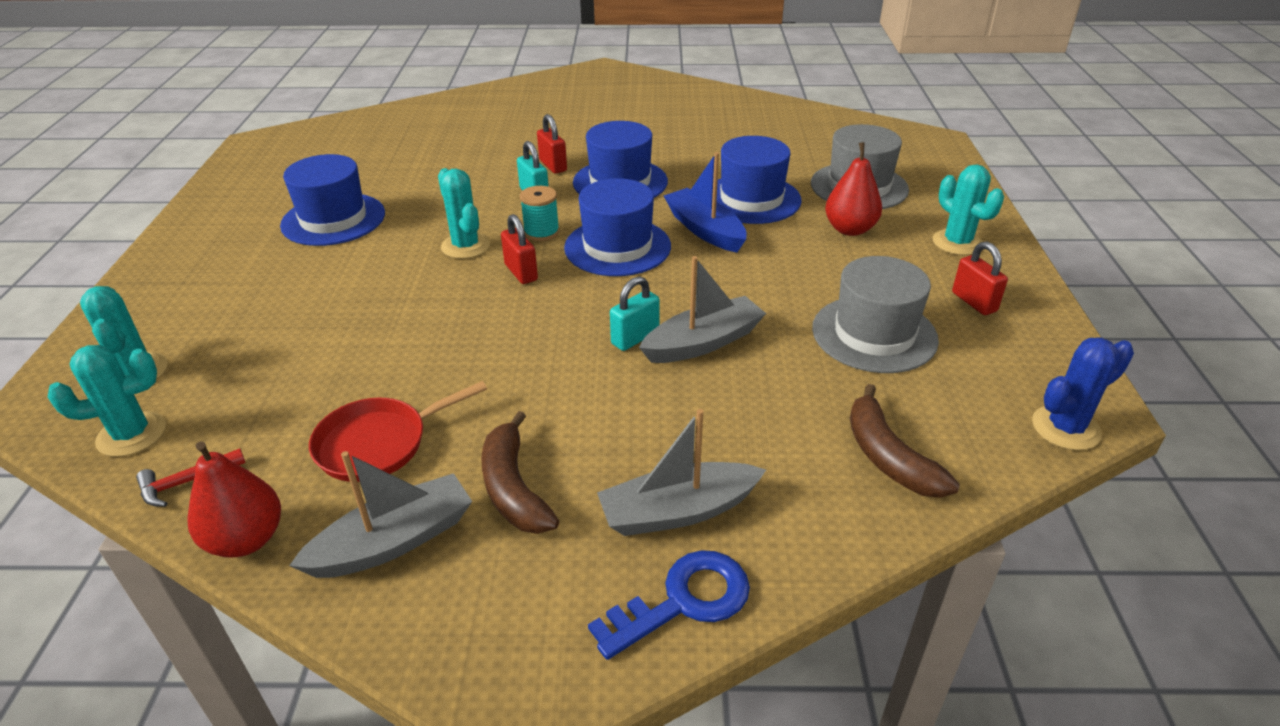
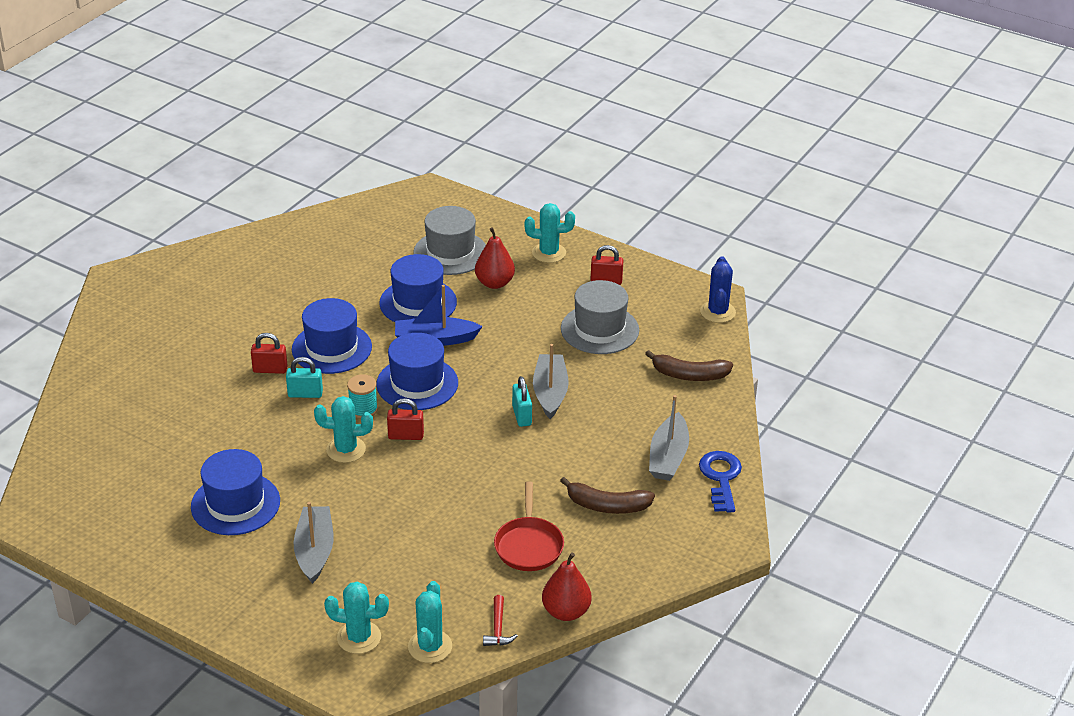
camera: 60 degrees left, 0 degrees up
(394, 541) = (610, 558): grey boat -> grey boat (314, 551)

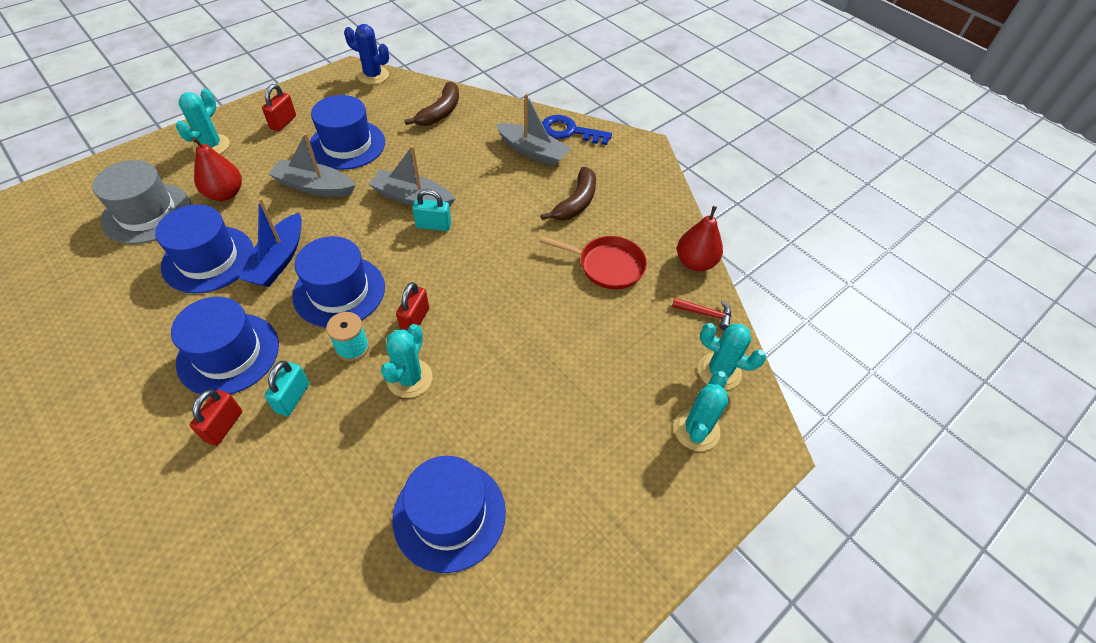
camera: 75 degrees left, 15 degrees up
(314, 551) = (558, 444): grey boat -> grey boat (314, 187)
(599, 329) = (347, 144): grey hat -> blue hat

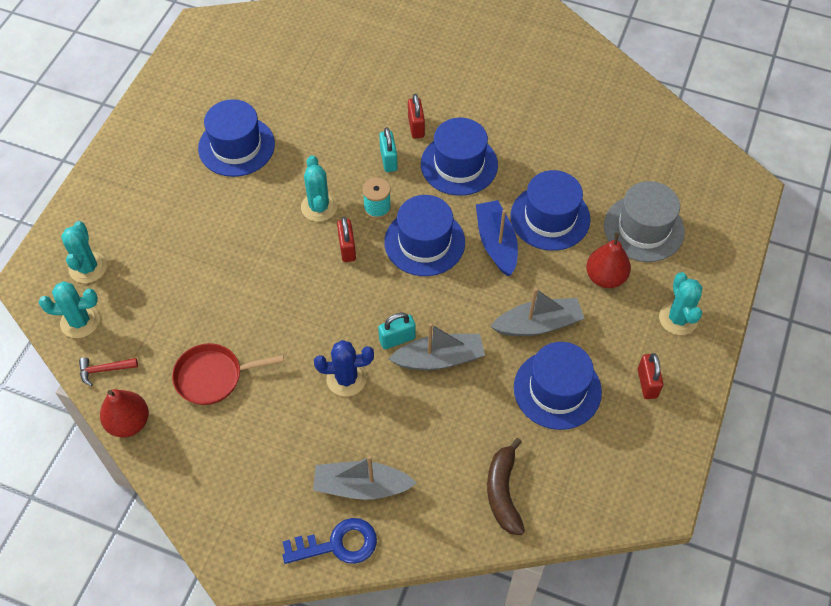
camera: 155 degrees right, 5 degrees up
(373, 75) = (628, 510): blue cactus -> blue cactus (346, 379)
(576, 202) = (277, 437): brown banana -> none

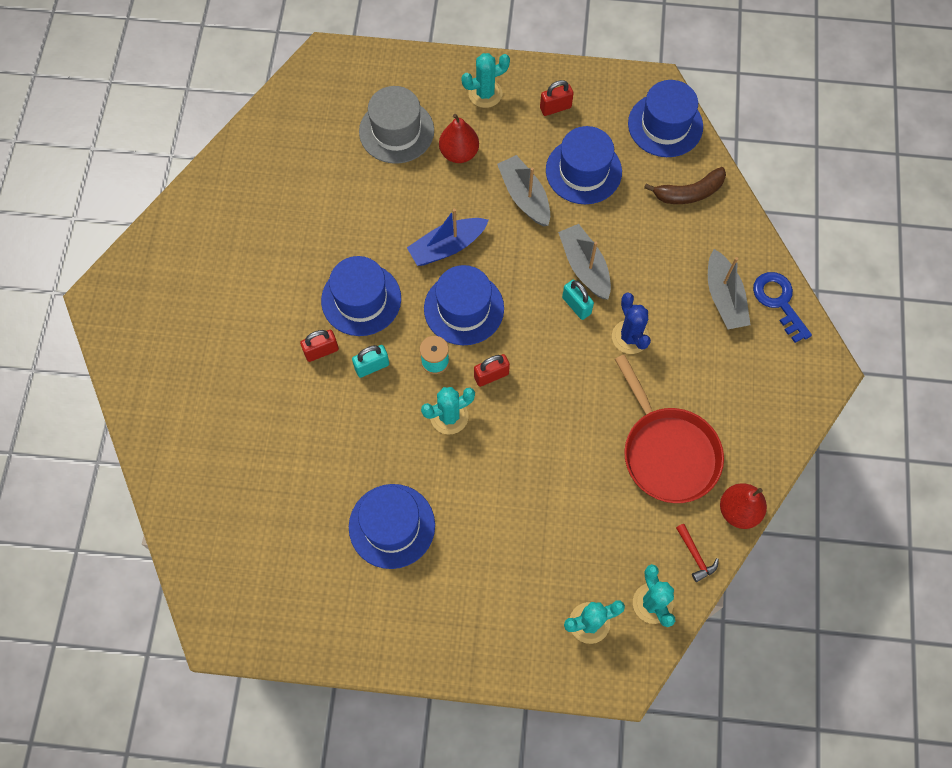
camera: 105 degrees left, 10 degrees up
(213, 376) = (667, 452): red pan -> red pan, size x1.51
(550, 217) = (405, 208): blue hat -> blue hat (665, 125)

